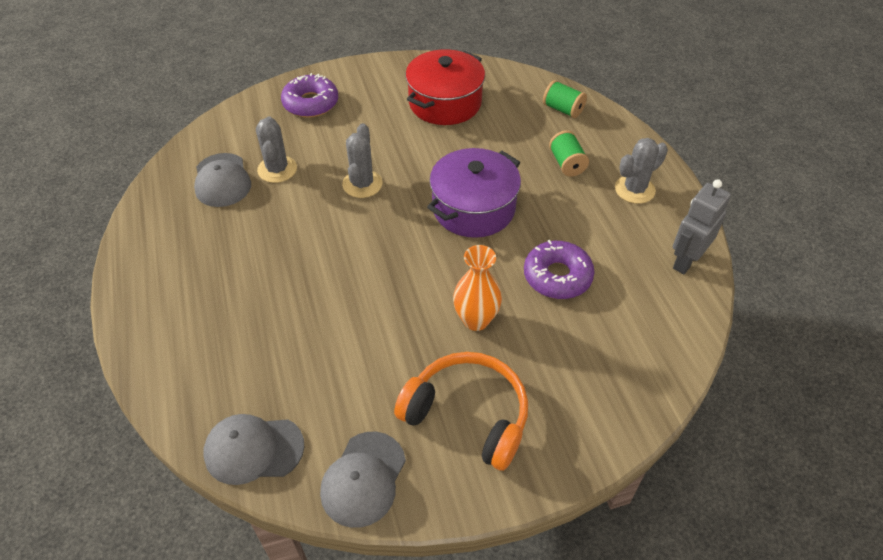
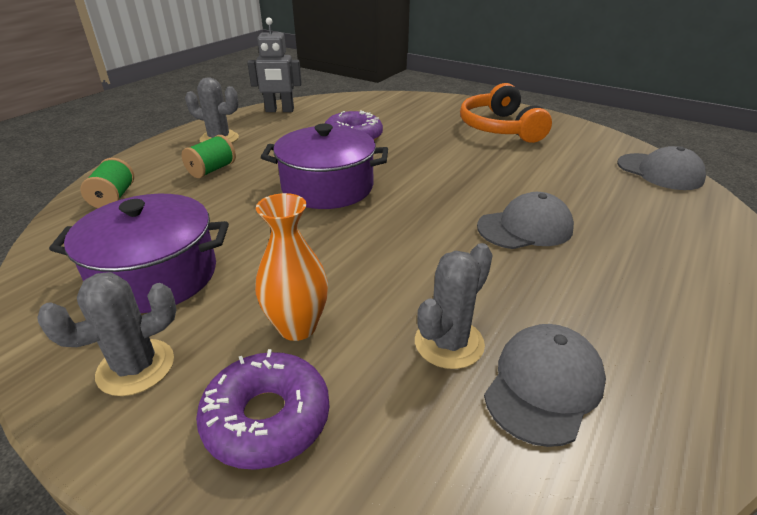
camera: 130 degrees left, 15 degrees down
(362, 184) = (379, 259): grey cactus -> grey cactus (136, 367)
(363, 479) = (590, 137): grey cap -> grey cap (525, 228)
(445, 103) = (156, 275): red pot -> purple pot
(476, 320) = (435, 147): orange vase -> orange vase (297, 327)

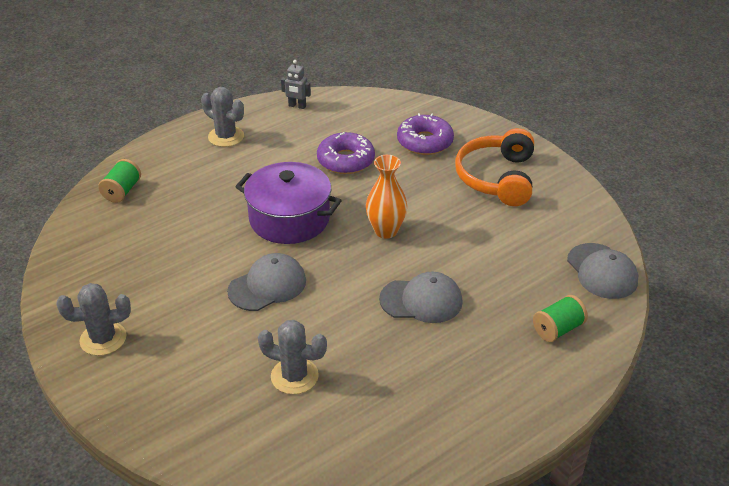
camera: 20 degrees right, 5 degrees up
(156, 275) = (132, 274): purple pot -> none
(212, 170) = (205, 176): green spool -> green spool (558, 329)
(267, 418) = (163, 390): purple donut -> purple donut (424, 142)
(279, 110) = (297, 106): grey robot -> grey robot, size x0.60
(297, 327) = (206, 338): orange vase -> orange vase (386, 231)
(449, 343) = (294, 376): grey cactus -> grey cactus turned 45 degrees clockwise
(544, 385) = (333, 419): grey cap -> grey cap (267, 286)

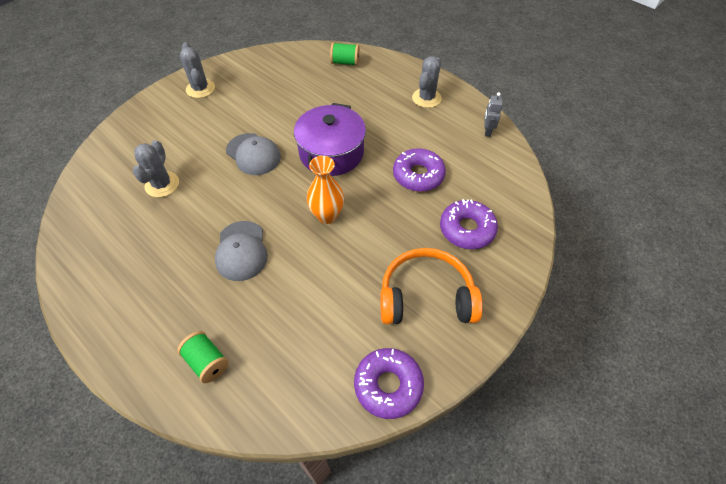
camera: 80 degrees right, 15 degrees up
(583, 212) = (388, 385): none -> purple donut
(602, 271) = (292, 405): grey cap -> none

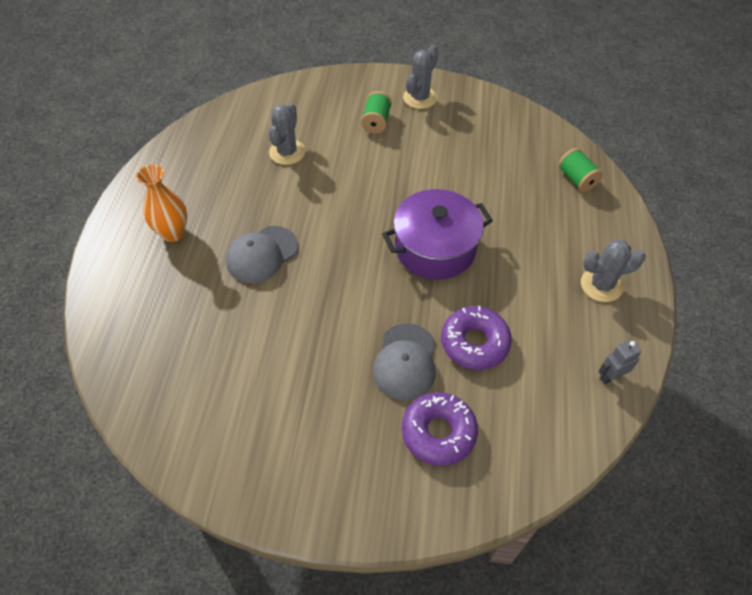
camera: 55 degrees right, 0 degrees up
(162, 184) = (287, 152): grey cactus -> grey cactus turned 45 degrees counterclockwise
(207, 362) = (139, 304): green spool -> green spool (376, 122)
(253, 154) = (377, 189): grey cap -> grey cap (405, 362)
(327, 216) = (352, 294): orange vase -> orange vase (173, 233)
(388, 385) = (200, 460): purple donut -> none
(426, 296) = (321, 439): orange headphones -> none

